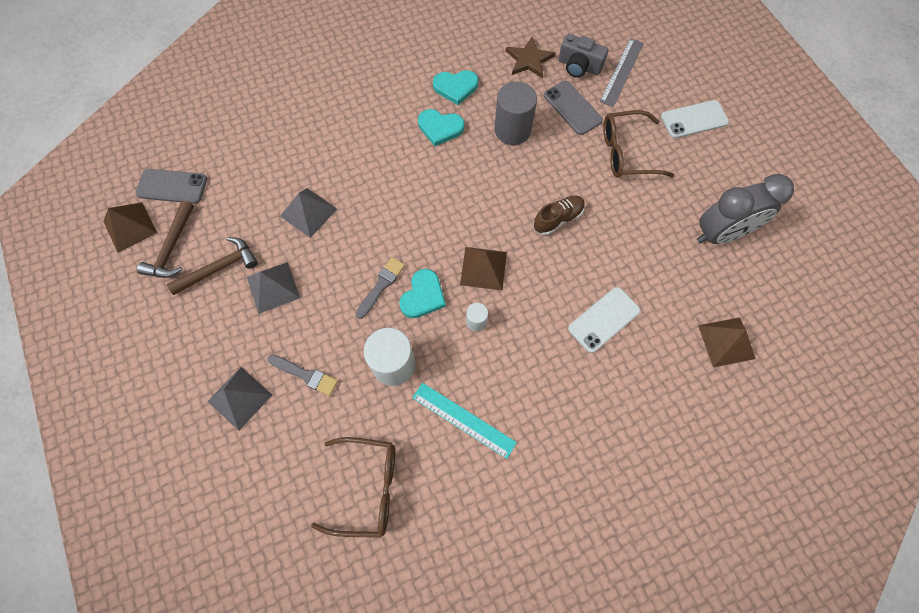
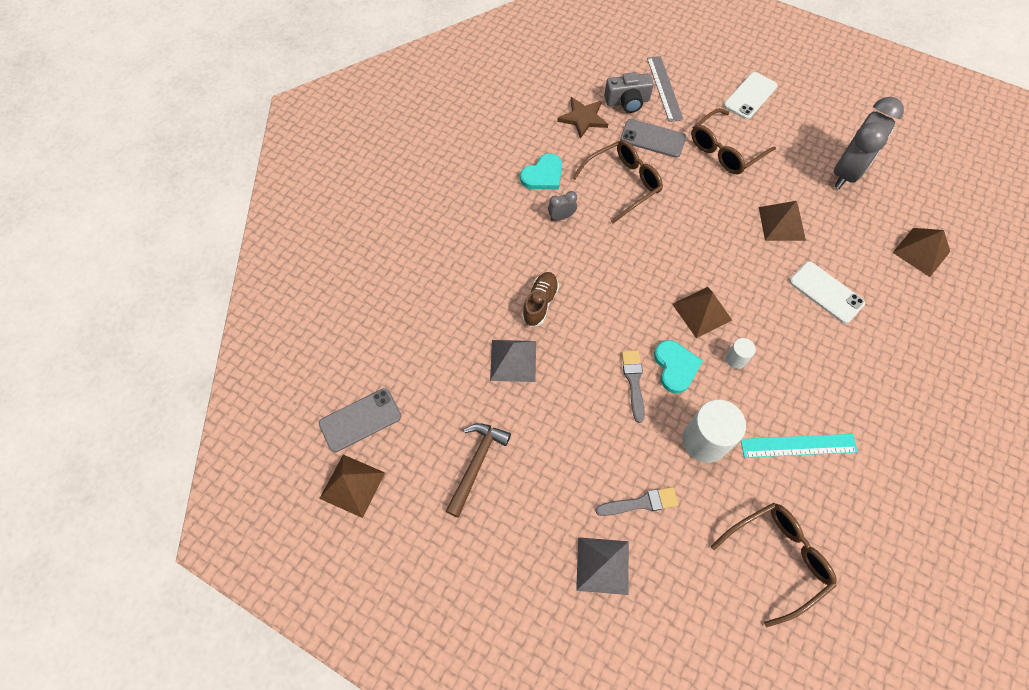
camera: 35 degrees left, 5 degrees down
(172, 247) = (413, 476): brown hammer -> none
(273, 287) = (542, 447): grey pyramid -> none
(440, 128) = (561, 217): turquoise heart -> grey clock
(512, 130) = (622, 184): grey cylinder -> brown glasses
(558, 219) = (722, 235): brown shoe -> brown shoe (540, 303)
(604, 319) = (826, 292): white phone -> white phone turned 60 degrees counterclockwise
(619, 241) = (781, 223): none -> brown pyramid

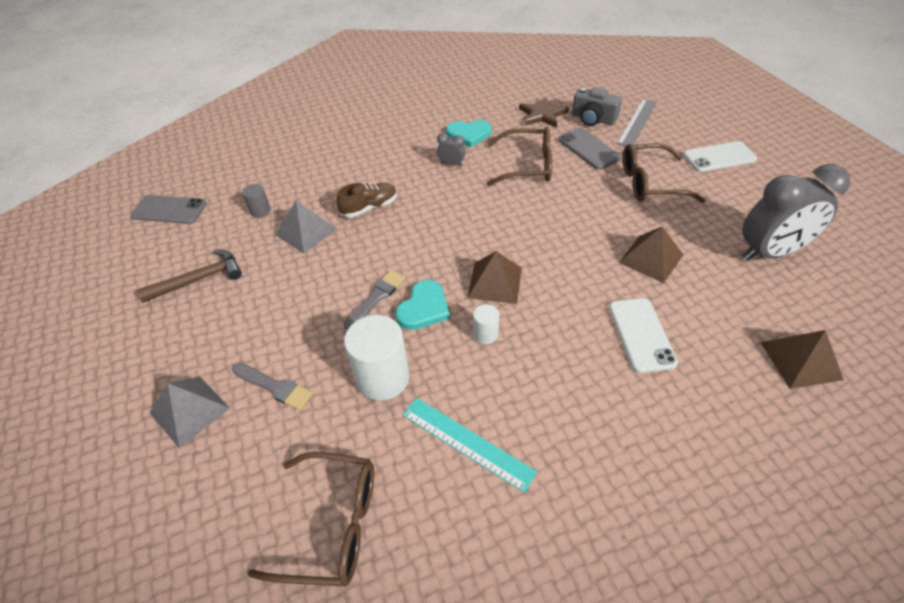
camera: 40 degrees right, 15 degrees down
(352, 485) = (115, 243): brown pyramid -> none
(449, 366) = (260, 211): none -> grey cylinder

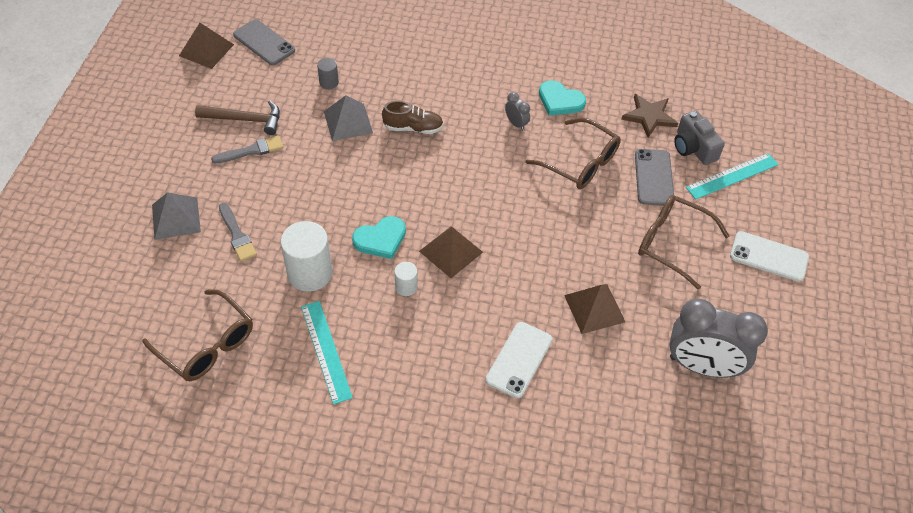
camera: 30 degrees right, 5 degrees up
(376, 297) = (354, 210): grey brush -> grey brush (251, 151)
(637, 122) = (732, 176): grey ruler -> turquoise ruler
(801, 360) = (619, 456): brown pyramid -> brown pyramid (206, 50)

